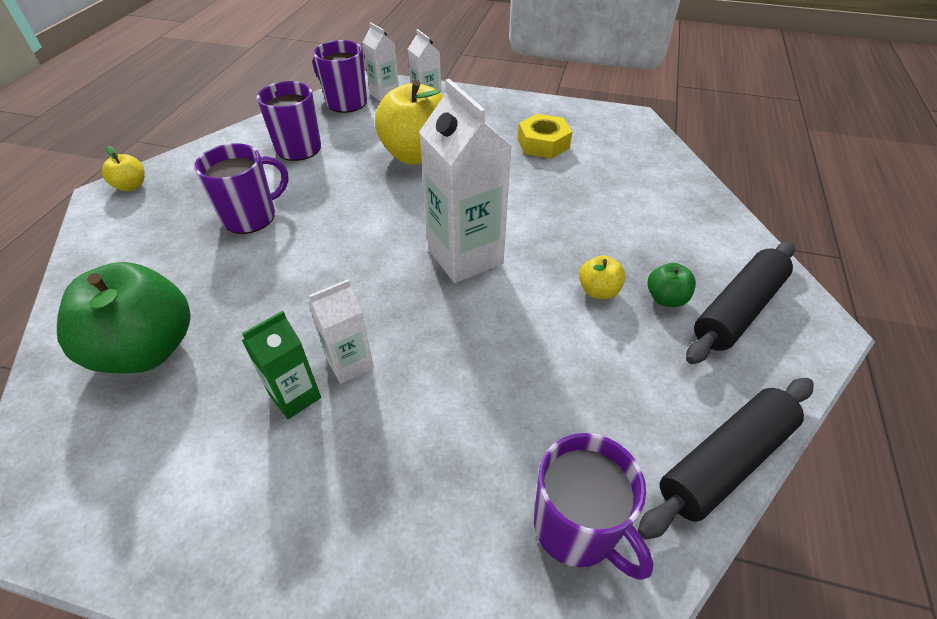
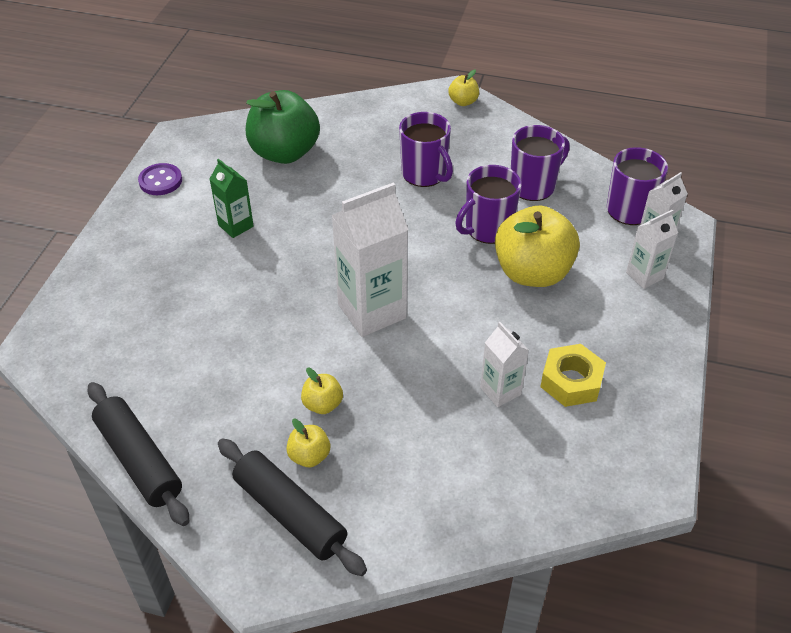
camera: 90 degrees right, 0 degrees up
(143, 525) = (160, 181): none -> purple button
(350, 363) = (260, 249): white carton -> white carton (500, 391)
(577, 528) = (112, 366): purple mug -> purple mug (487, 229)
(666, 298) = (309, 456): green apple -> yellow apple

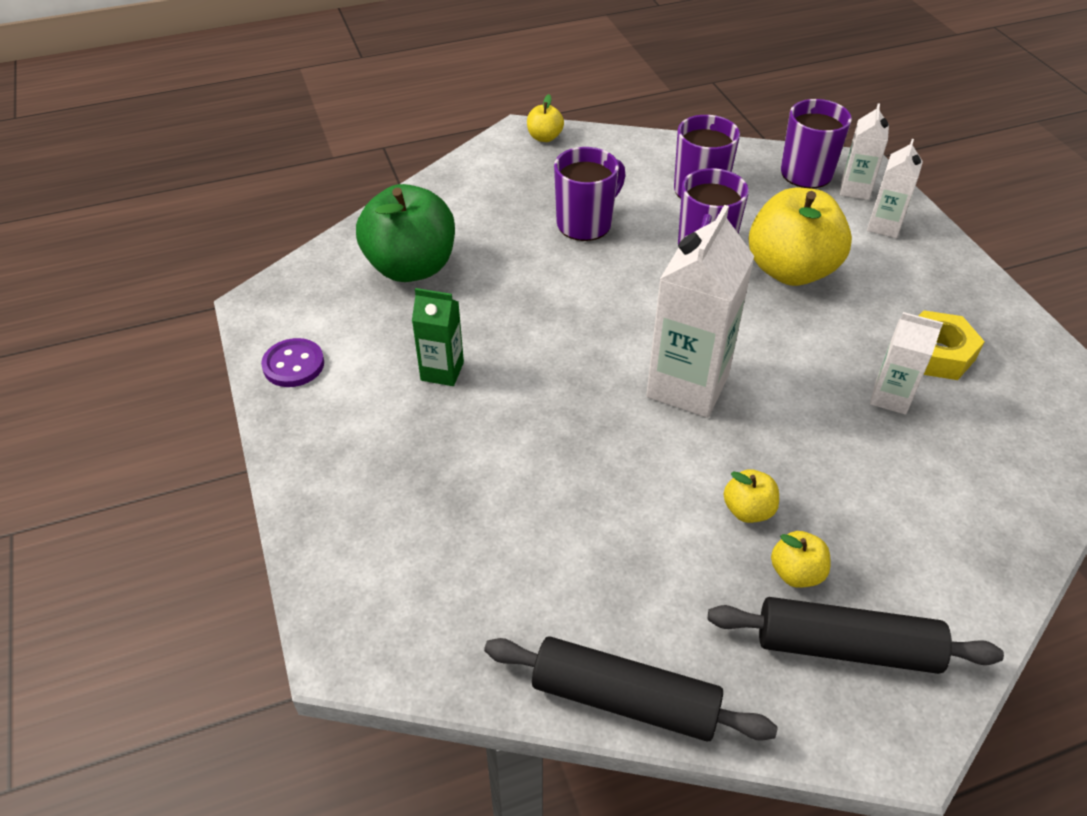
camera: 35 degrees left, 0 degrees up
(424, 174) = (585, 223): purple mug -> purple mug turned 60 degrees counterclockwise

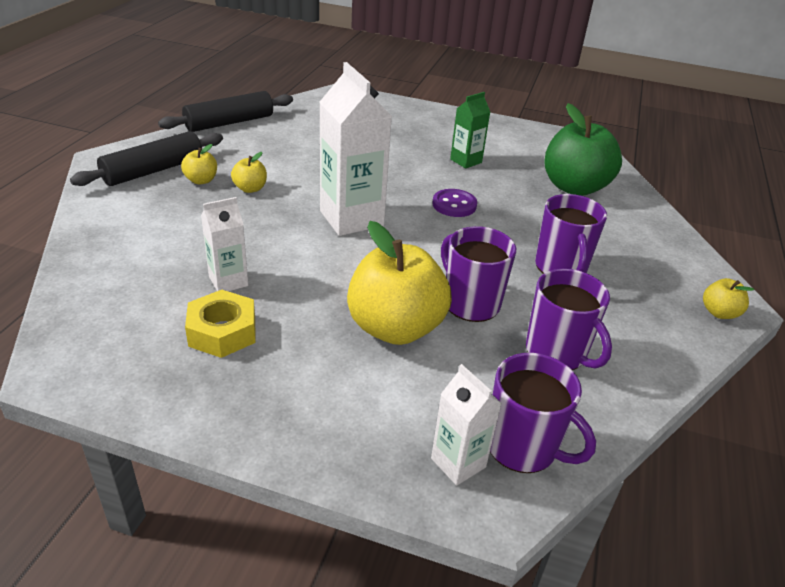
camera: 125 degrees right, 10 degrees down
(293, 365) = (519, 132): purple button -> purple button (454, 205)
(884, 226) = (381, 433): white carton -> none

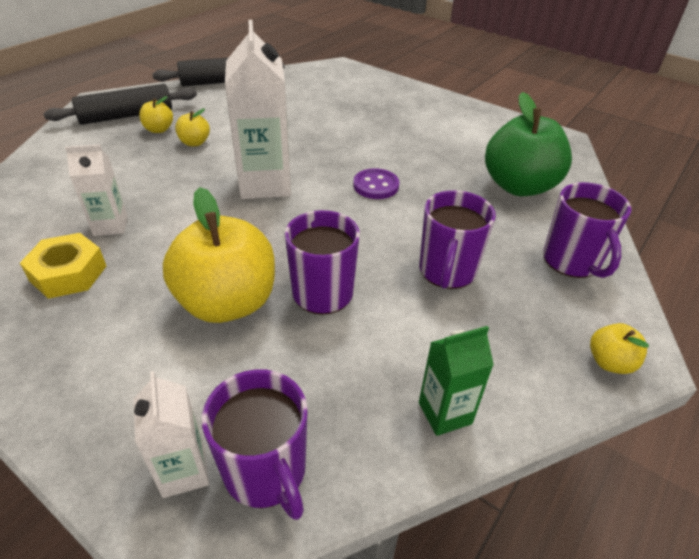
camera: 20 degrees right, 5 degrees up
(466, 161) = (418, 143): green carton -> green carton (445, 413)
(557, 352) = (379, 368): purple mug -> purple mug (572, 261)

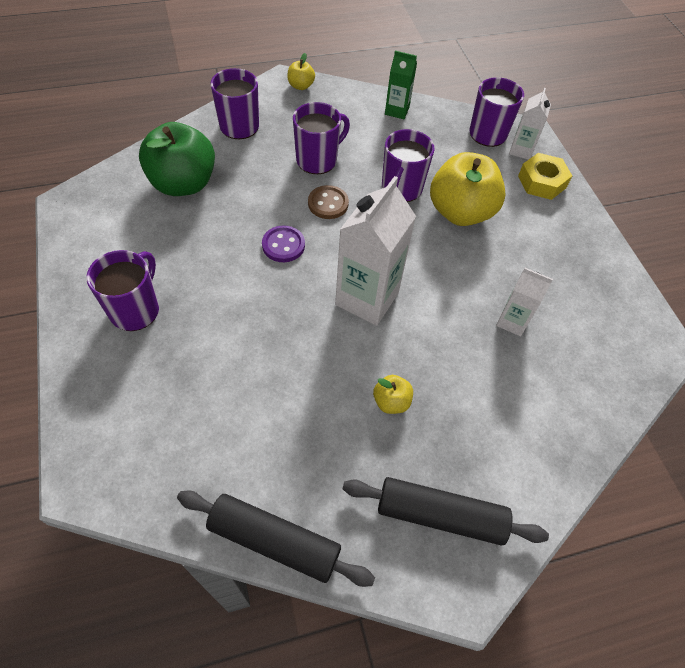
camera: 145 degrees left, 15 degrees up
(68, 273) = (553, 289): yellow nut -> yellow nut (542, 182)
(159, 129) = (416, 454): yellow apple -> none
(380, 235) = (328, 203): none -> brown button
(418, 115) = (135, 309): none -> purple mug

